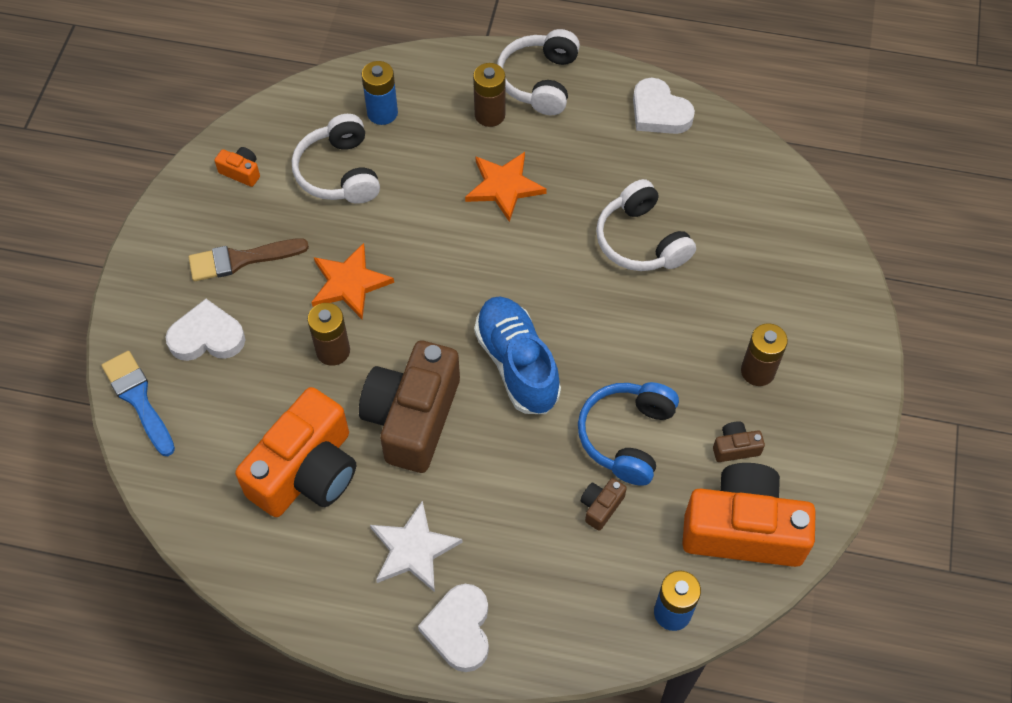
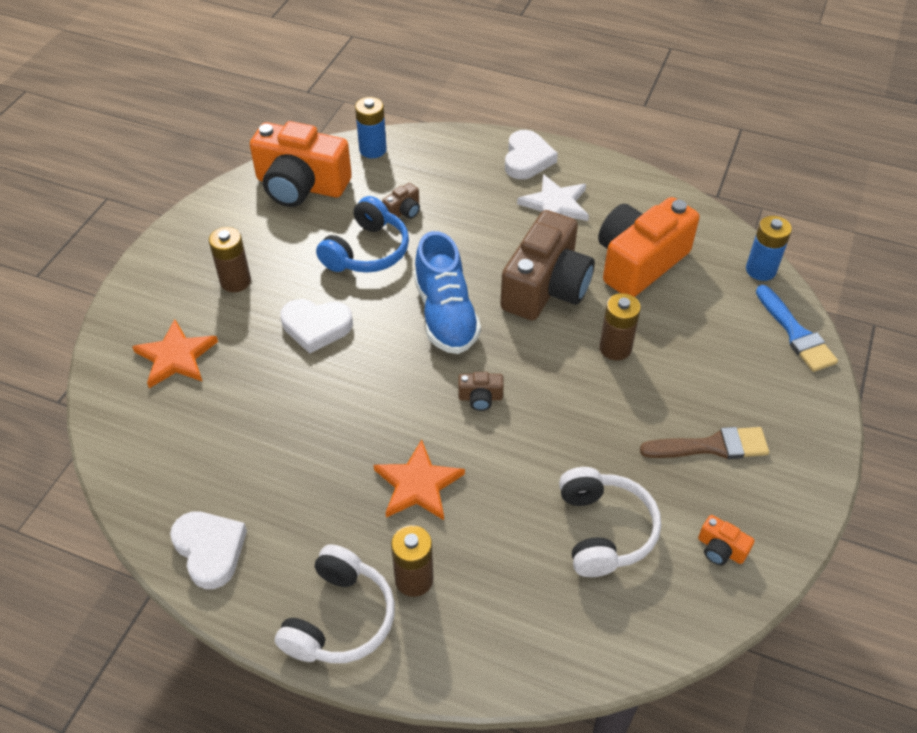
camera: 170 degrees left, 10 degrees down
(207, 337) = (738, 377): white heart -> white heart (316, 327)
(349, 283) = (597, 406): orange star -> orange star (176, 357)
(382, 113) = (547, 604): blue battery -> blue battery (760, 270)
(641, 241) = (291, 405): white headphones -> none
(735, 447) = (282, 233): brown camera -> brown camera (480, 397)

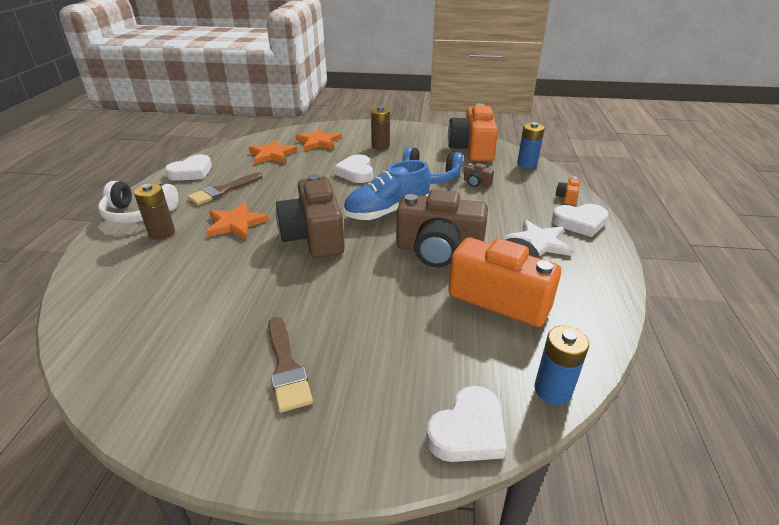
camera: 75 degrees right, 15 degrees down
(195, 427) = (272, 155): none -> orange star
(305, 500) = (223, 191): none -> brown brush
(480, 397) = (314, 236): brown camera -> brown camera, size x2.49
(604, 530) = (193, 309): white headphones -> none
(615, 348) = (387, 294): brown battery -> none
(720, 549) = (166, 384): orange camera -> orange camera (567, 197)
(795, 333) = (468, 430): blue brush -> white heart

